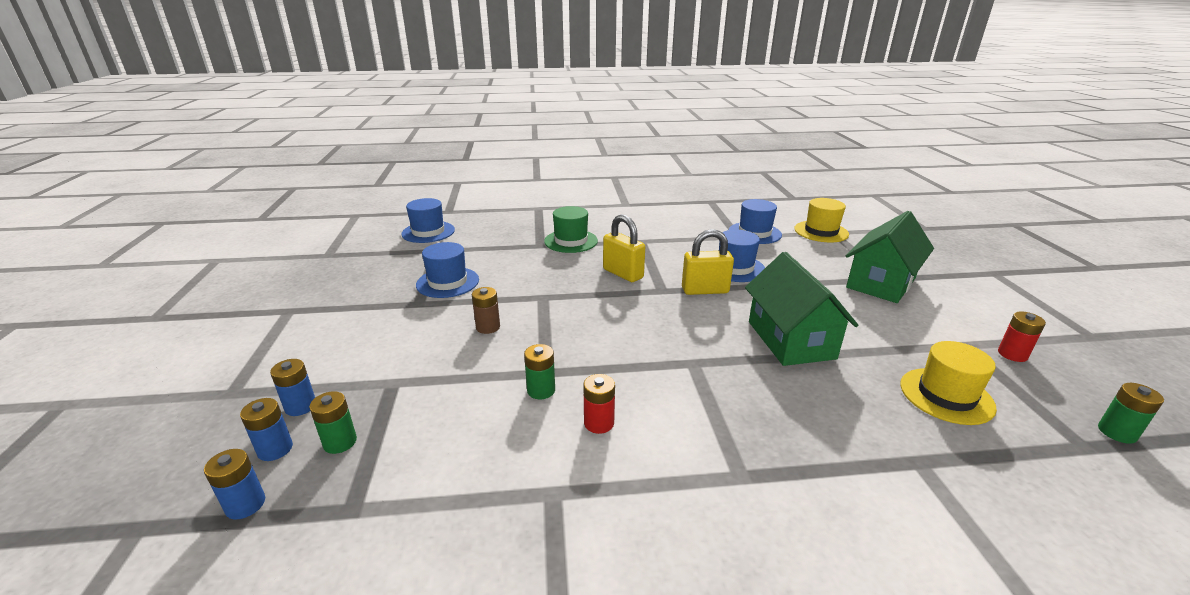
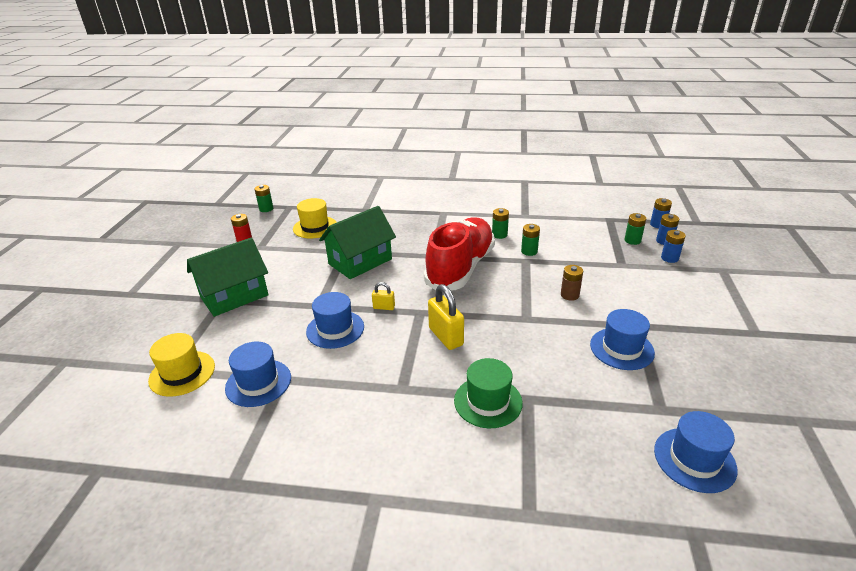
camera: 165 degrees left, 5 degrees up
(599, 423) = (499, 234): red battery -> green battery
(641, 347) = (460, 268): none -> red shoe
(705, 290) = (384, 307): yellow padlock -> yellow padlock, size x0.54
(790, 340) = (360, 261): green house -> green house turned 45 degrees clockwise

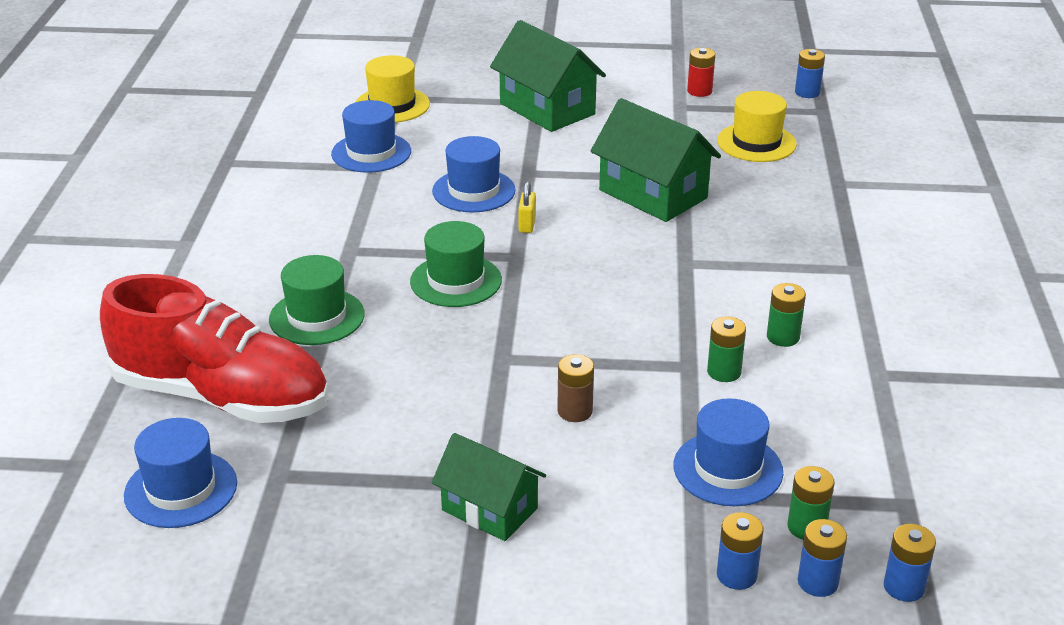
camera: 85 degrees right, 0 degrees up
(266, 209) = (807, 92): green battery -> blue battery
(446, 336) = (456, 281): yellow padlock -> green hat
(460, 268) = (649, 292): red shoe -> red shoe (221, 396)
(621, 348) = (420, 454): blue hat -> blue hat (728, 469)
(657, 324) = (489, 509): none -> green house

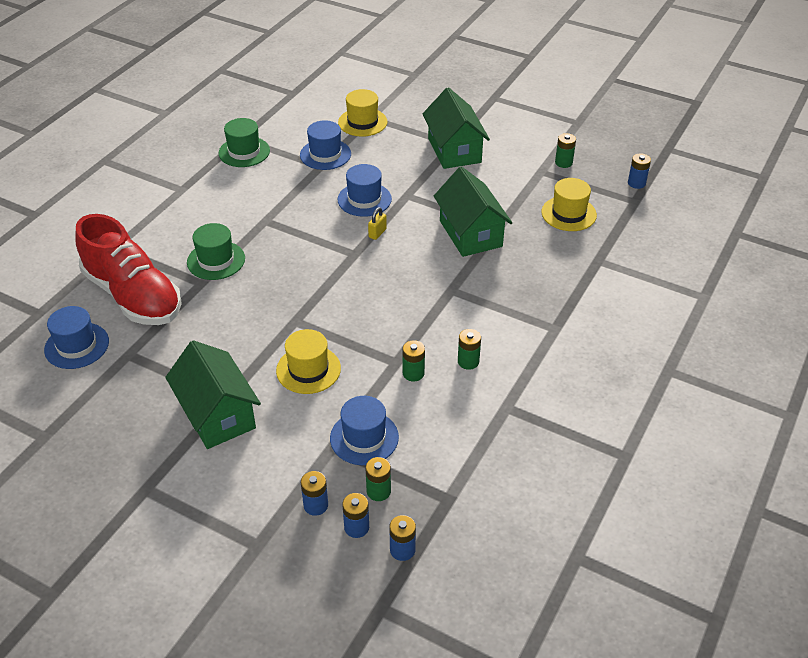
camera: 25 degrees right, 10 degrees up
(456, 281) = (307, 260): green hat -> green hat (244, 152)
(489, 509) = (217, 415): green house -> green house, size x1.53
(575, 411) = (308, 369): brown battery -> yellow hat
(699, 91) = (563, 162): red battery -> green battery

